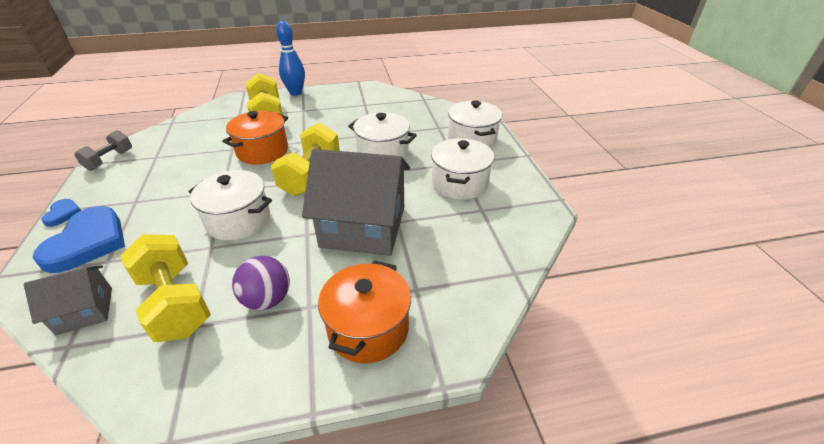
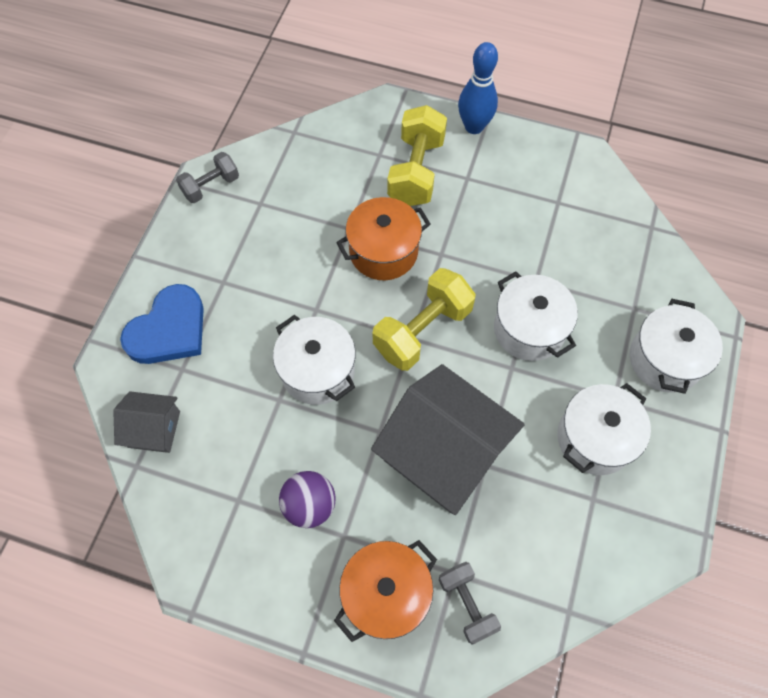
camera: 30 degrees right, 25 degrees up
(63, 214) = (152, 268): blue heart -> none
(175, 303) = (229, 462): yellow dumbbell -> none
(439, 303) = (467, 604): none -> grey dumbbell

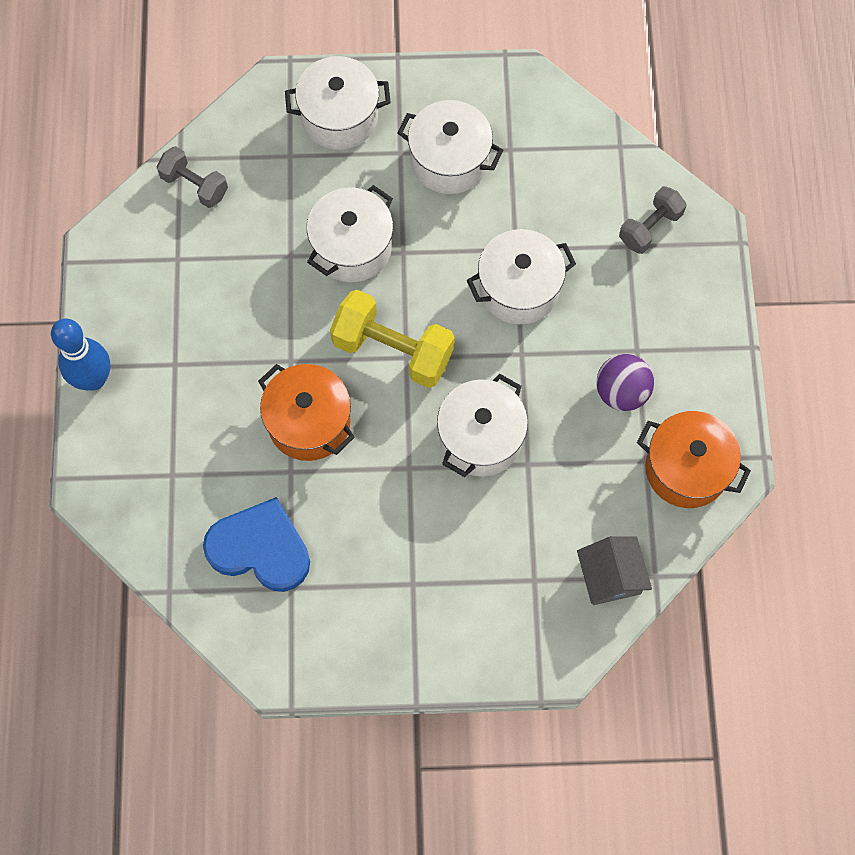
camera: 110 degrees left, 5 degrees up
(169, 330) = (494, 616): blue heart -> blue heart (260, 548)
(211, 186) = (286, 658): grey dumbbell -> grey dumbbell (194, 185)
(386, 594) = (671, 296): orange pot -> orange pot (686, 469)
(416, 171) = (183, 424): yellow dumbbell -> none
(443, 452) = (519, 289): grey house -> white pot

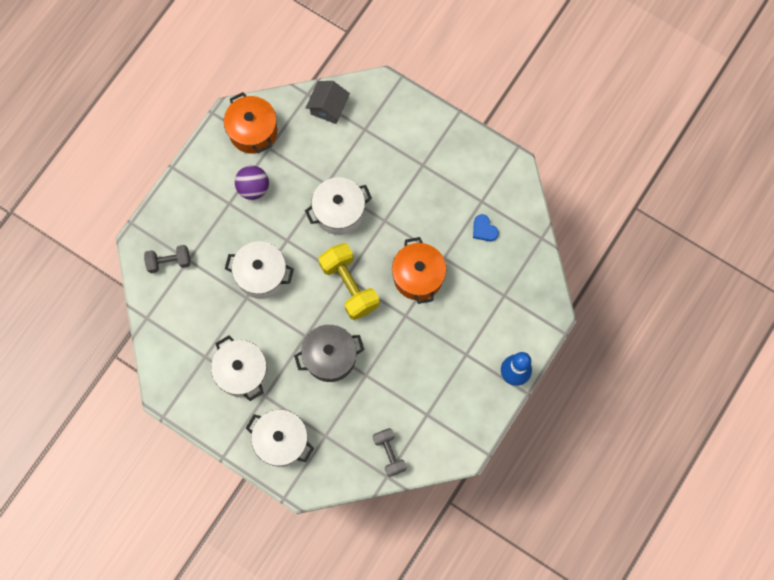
camera: 145 degrees left, 5 degrees up
(260, 548) = (484, 229): blue heart -> blue heart, size x0.48
(352, 247) = (330, 357): white pot -> grey pot

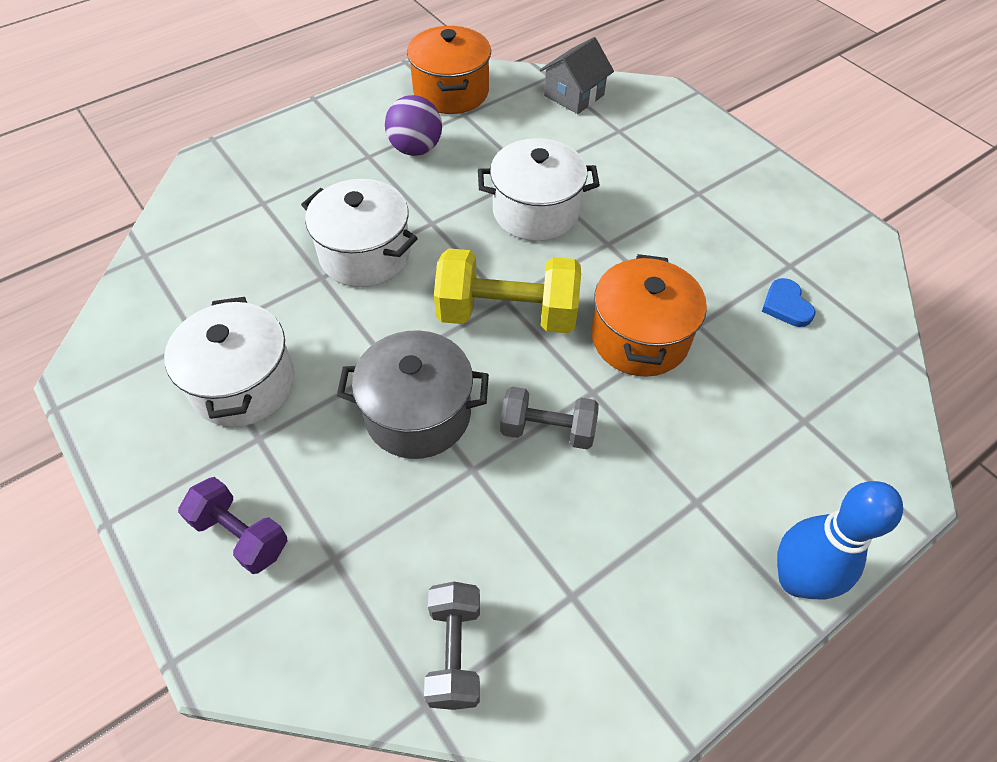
camera: 20 degrees right, 20 degrees down
(169, 262) = (232, 196): grey dumbbell -> grey dumbbell (547, 430)
(282, 441) = (241, 535): white pot -> purple dumbbell
(349, 286) = (507, 314): yellow dumbbell -> yellow dumbbell turned 75 degrees counterclockwise

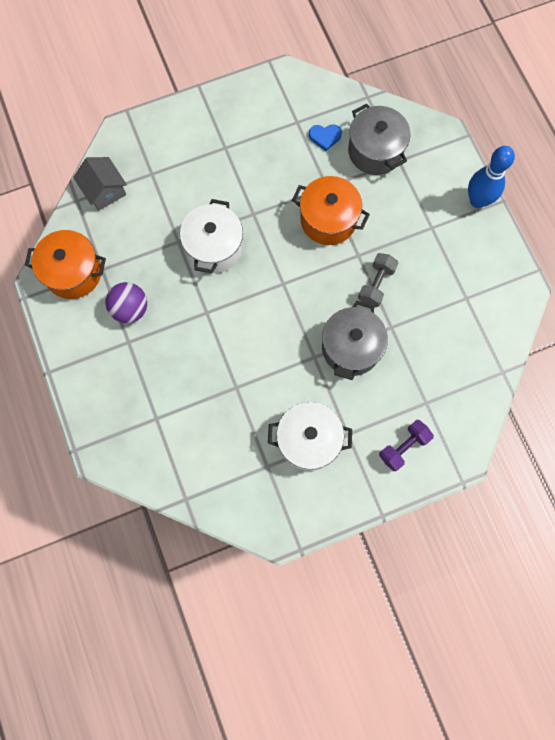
camera: 75 degrees left, 20 degrees up
(365, 254) = (223, 358): white pot -> none
(454, 652) = (481, 355): grey dumbbell -> none
(507, 314) = (293, 285): yellow dumbbell -> none
(801, 381) = (375, 151): none -> grey pot

